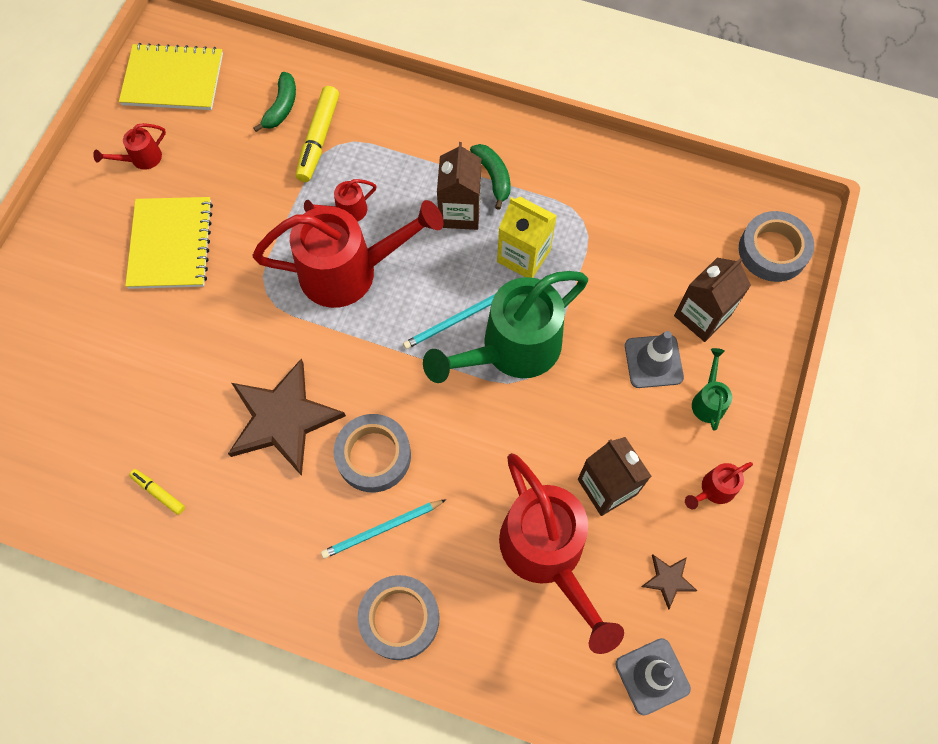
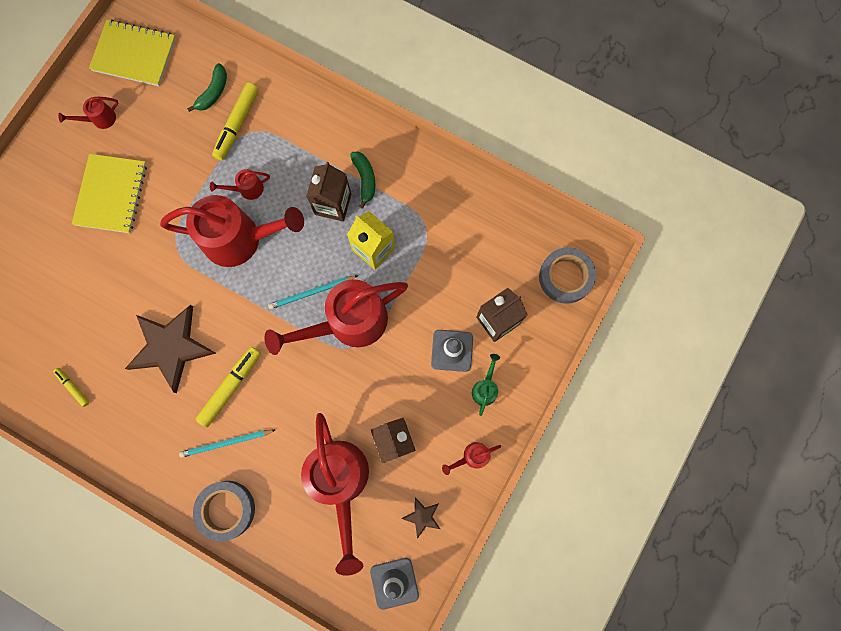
camera: 10 degrees right, 10 degrees up
(373, 455) = (231, 387): grey tape -> yellow marker
(511, 349) = (348, 322): green watering can -> red watering can

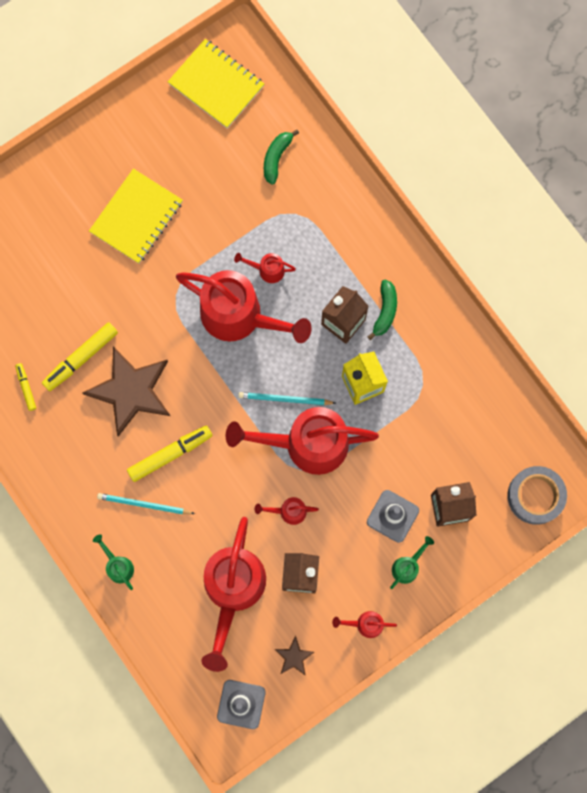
camera: 25 degrees right, 0 degrees up
(100, 119) = (156, 137): red watering can -> red watering can (288, 511)
(213, 92) = (276, 158): green banana -> green banana turned 150 degrees clockwise
(226, 509) = (118, 566): grey tape -> green watering can
(237, 125) = (285, 201): yellow marker -> yellow marker (81, 358)

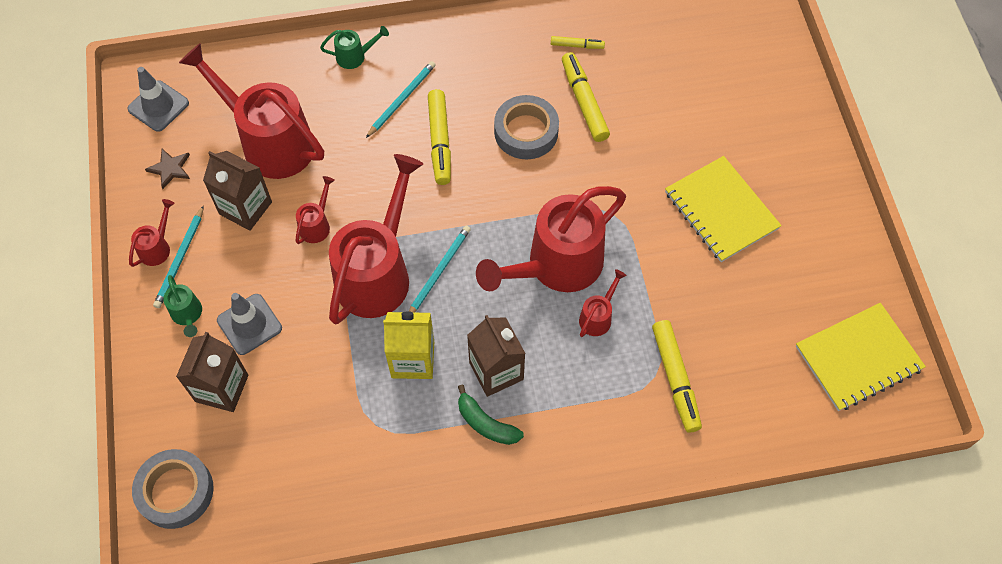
camera: 115 degrees right, 15 degrees down
(130, 391) = (526, 132): brown star -> grey tape
(276, 158) = (735, 386): green banana -> none
(290, 199) = (675, 379): none -> yellow marker
(366, 600) = (180, 259): none -> turquoise pencil

